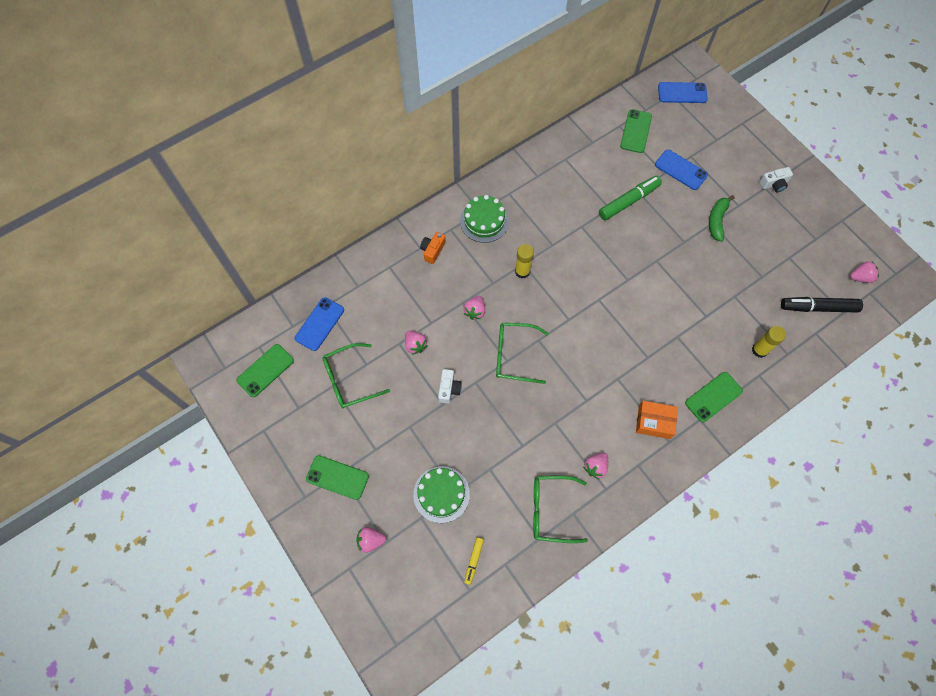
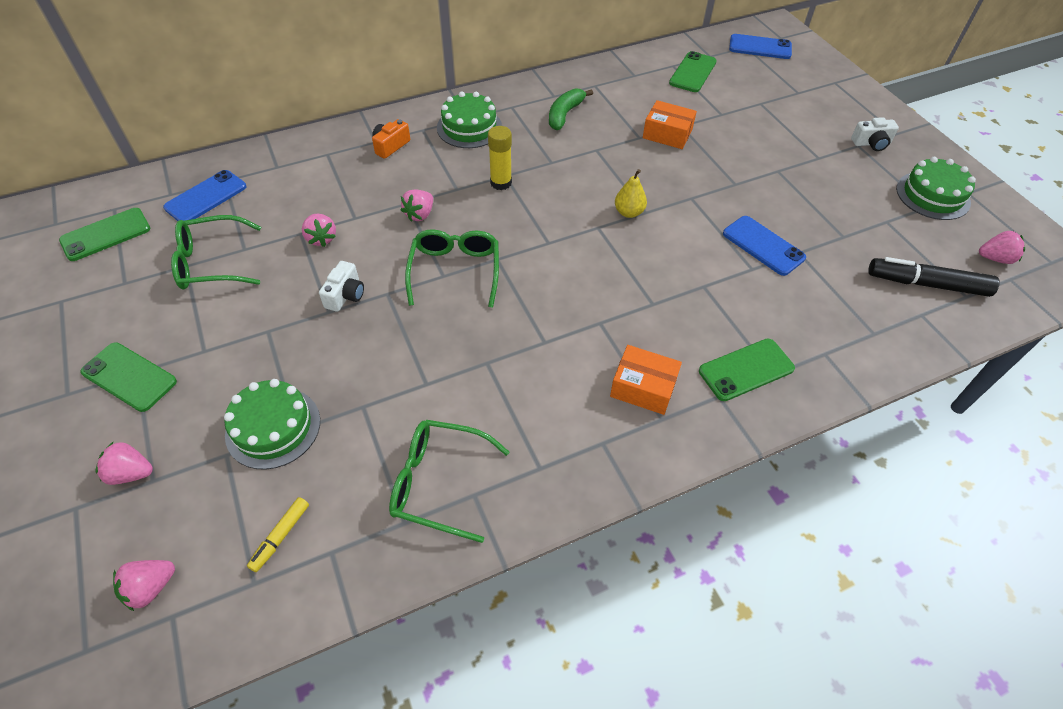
camera: 10 degrees right, 15 degrees down
(514, 355) = (455, 271): green glasses -> green glasses turned 75 degrees clockwise
(595, 467) = (531, 433): pink strawberry -> pink strawberry (151, 588)
(616, 282) = (629, 212): none -> yellow pear
(629, 201) = (667, 134): green marker -> orange box
(681, 170) = (744, 114): blue phone -> blue phone (763, 246)
(717, 220) = (785, 169): green banana -> green banana (565, 114)
(759, 350) = (829, 321): yellow glue stick -> none
(818, 227) = (932, 195): none -> green cake

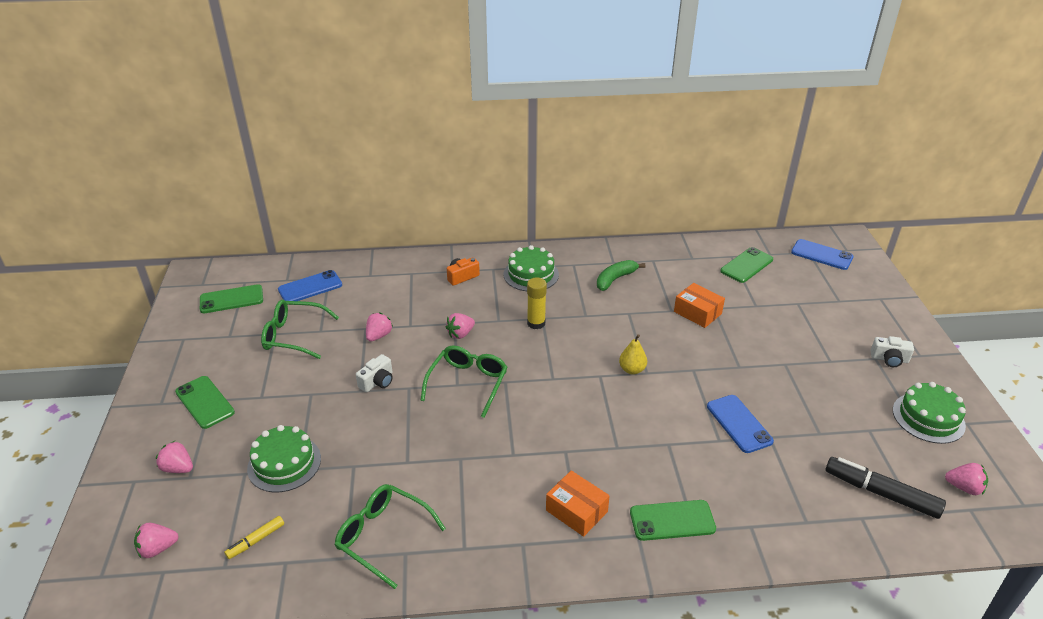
camera: 20 degrees right, 15 degrees down
(321, 238) = (379, 336): pink strawberry -> pink strawberry turned 150 degrees counterclockwise

